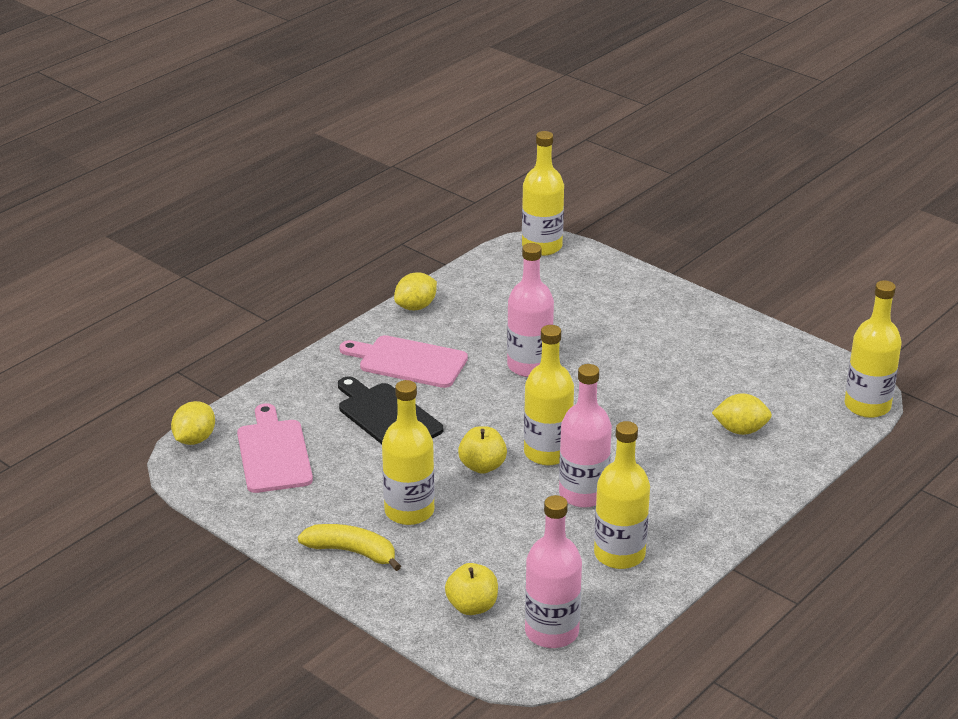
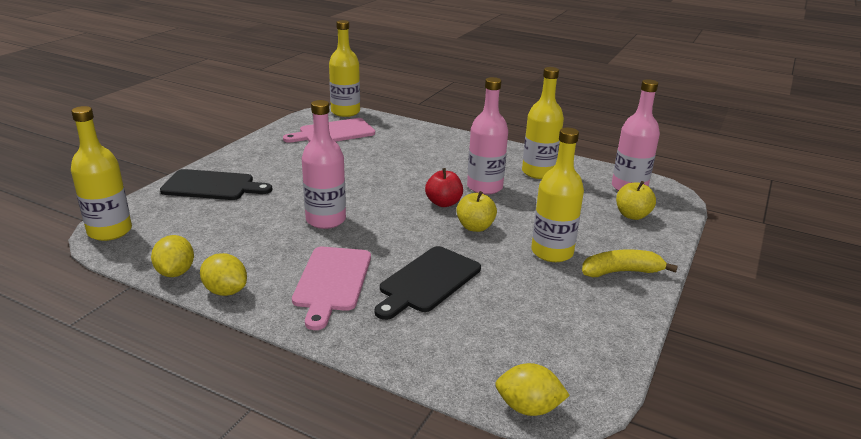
camera: 105 degrees left, 5 degrees down
(274, 453) = (519, 341): pink cutting board -> pink cutting board (333, 132)
(352, 552) = (621, 272): yellow banana -> yellow banana turned 75 degrees clockwise
(547, 453) = (443, 203): yellow bottle -> red apple
(628, 298) = (212, 186): none -> black cutting board
(740, 430) = (385, 143): yellow lemon -> yellow lemon (175, 272)

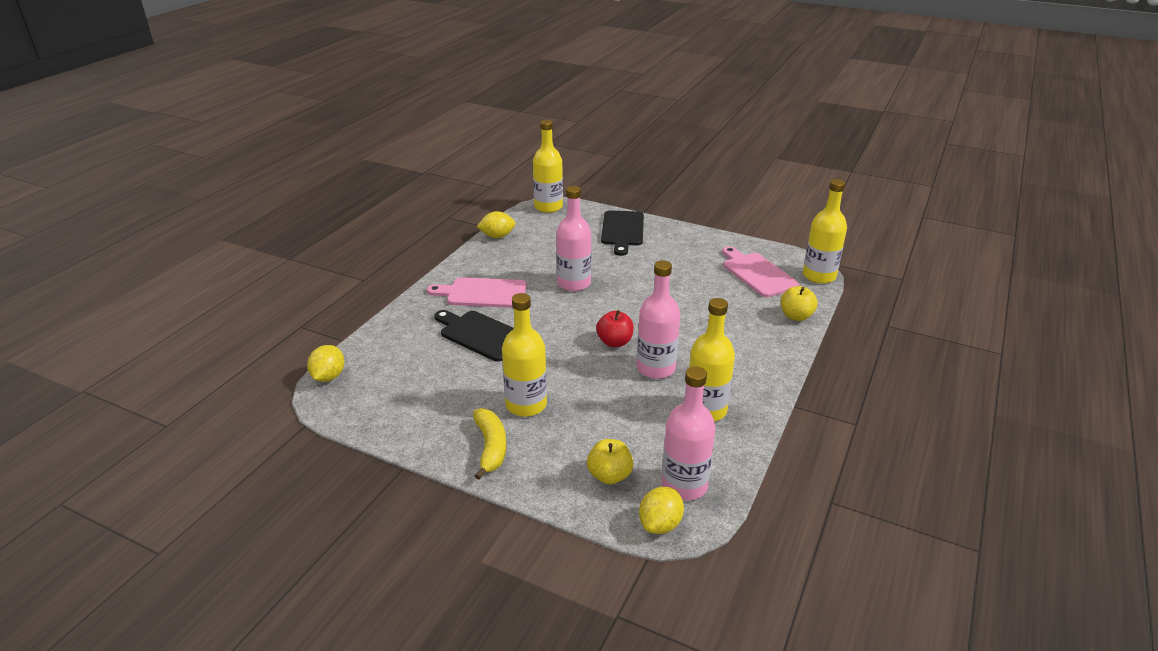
camera: 90 degrees right, 5 degrees up
(225, 291) = (474, 256): yellow lemon -> yellow lemon (660, 524)
(475, 227) = (570, 360): yellow apple -> yellow apple (796, 316)

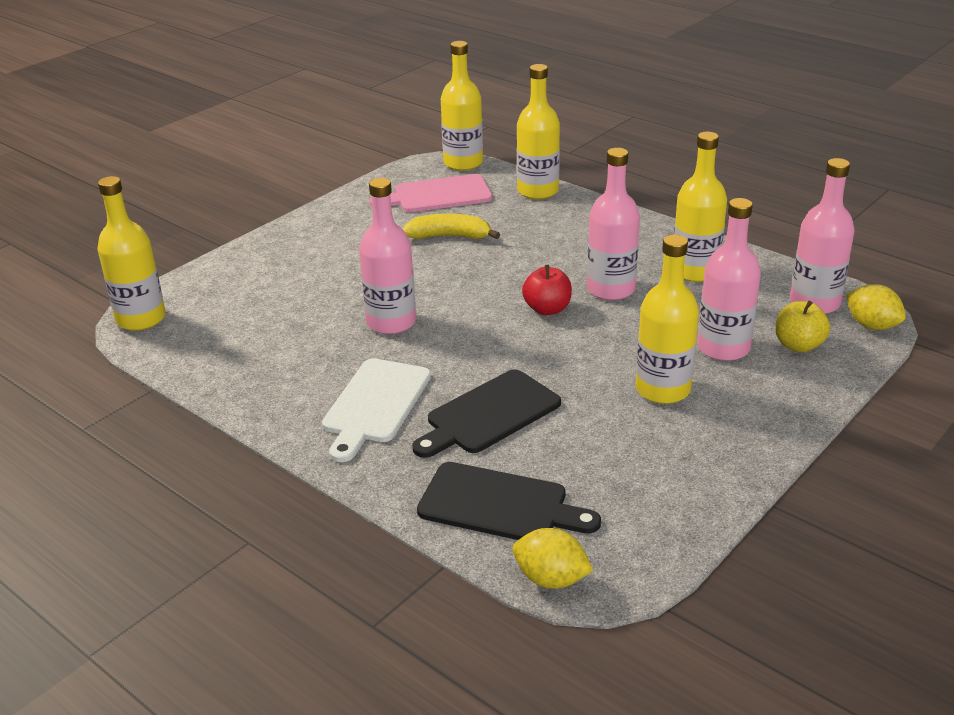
camera: 75 degrees left, 0 degrees up
(483, 293) = (375, 405): pink cutting board -> white cutting board
(491, 447) = (743, 424): yellow banana -> yellow banana (449, 236)
(497, 236) = (202, 377): yellow lemon -> none
(591, 432) = (723, 348): none -> pink bottle
(622, 230) = (267, 266): black cutting board -> black cutting board (500, 505)
(796, 316) = (537, 191): yellow apple -> yellow bottle

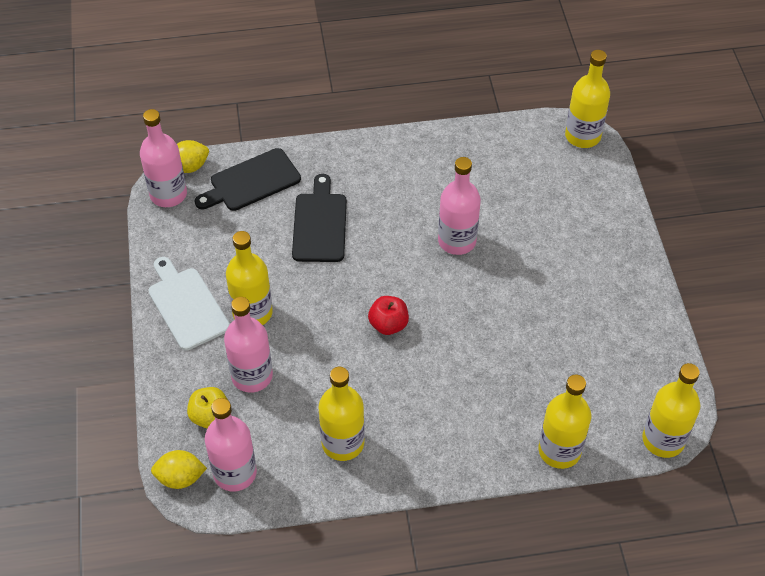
camera: 130 degrees right, 20 degrees up
(375, 405) = (381, 185): white cutting board -> white cutting board (187, 305)
(437, 195) = (616, 381): pink cutting board -> none
(449, 236) = (539, 342): yellow banana -> none
(610, 289) = (374, 376): pink bottle -> pink bottle (168, 194)

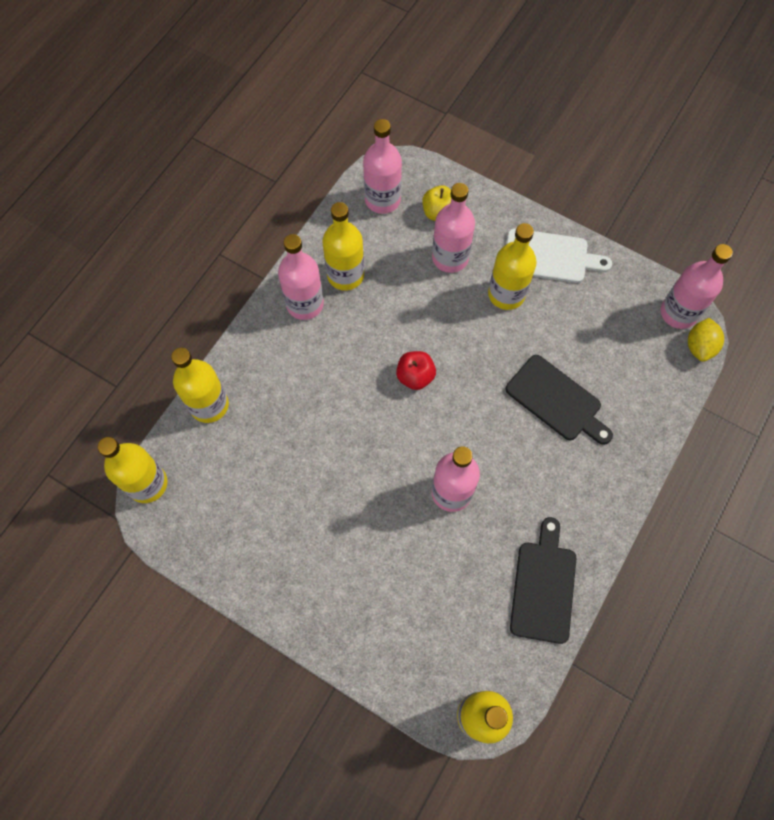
camera: 130 degrees right, 15 degrees up
(180, 478) = (407, 169): yellow lemon -> none
(251, 182) = (646, 381): black cutting board -> black cutting board (544, 586)
(400, 453) = (305, 304): none -> pink bottle

